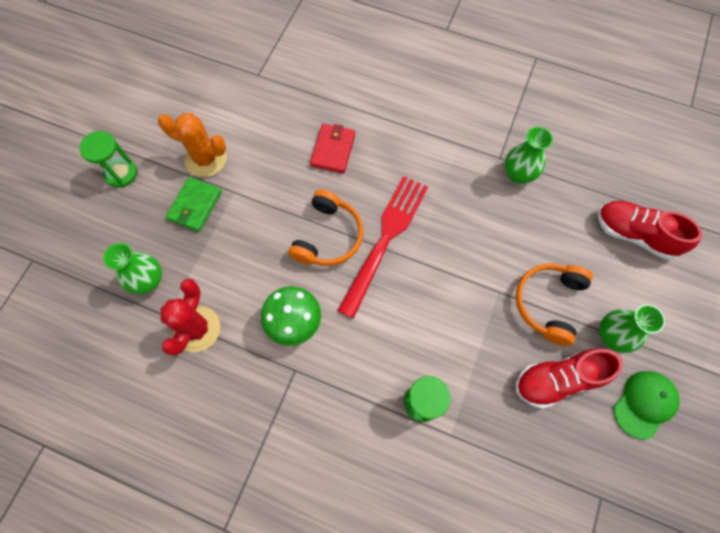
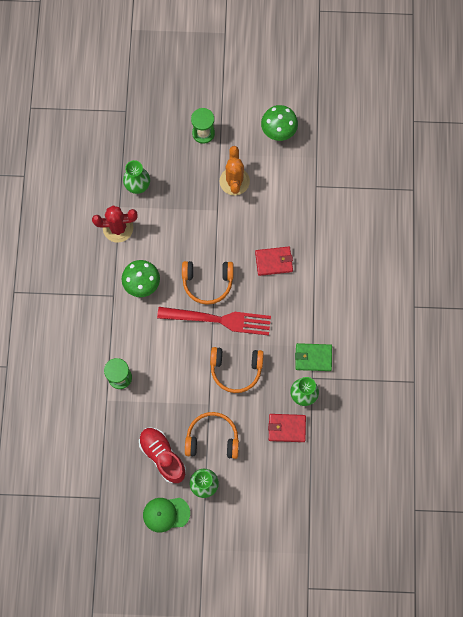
camera: 70 degrees right, 5 degrees up
(167, 90) = (278, 131): none -> green mushroom
(195, 206) = (198, 190): green wallet -> green wallet (313, 357)
(461, 241) = (236, 370): none -> orange headphones
(557, 207) = (286, 428): none -> red wallet
(634, 234) = (285, 486): red shoe -> none
(644, 404) = (166, 514): green cap -> green cap turned 150 degrees clockwise

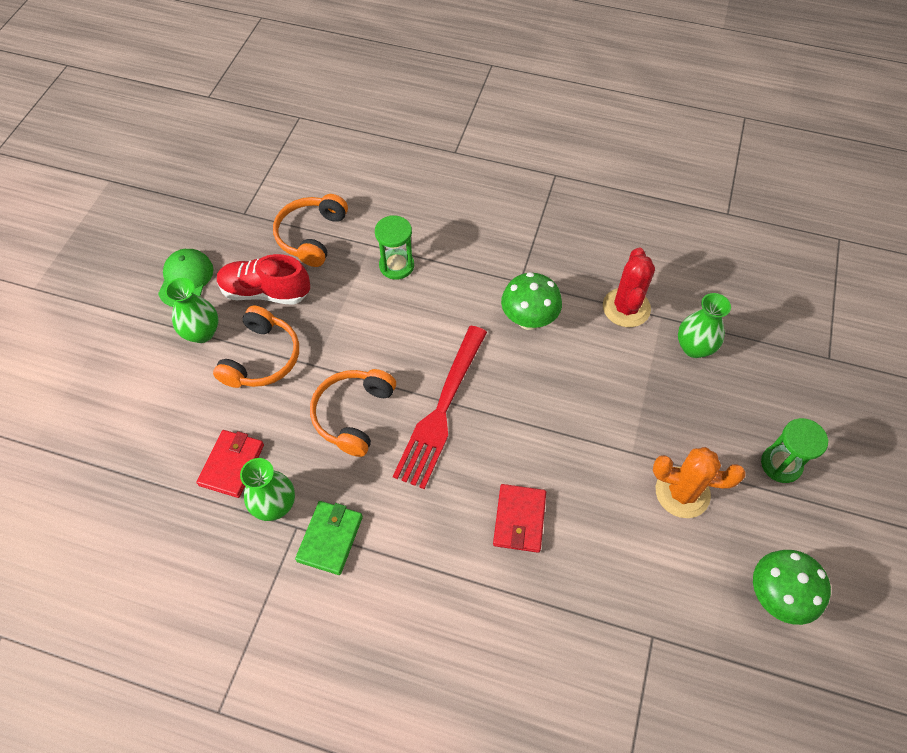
camera: 105 degrees right, 15 degrees down
(162, 456) = (265, 292): red shoe -> red shoe turned 150 degrees counterclockwise
(207, 283) = (507, 408): orange headphones -> orange headphones (311, 236)

